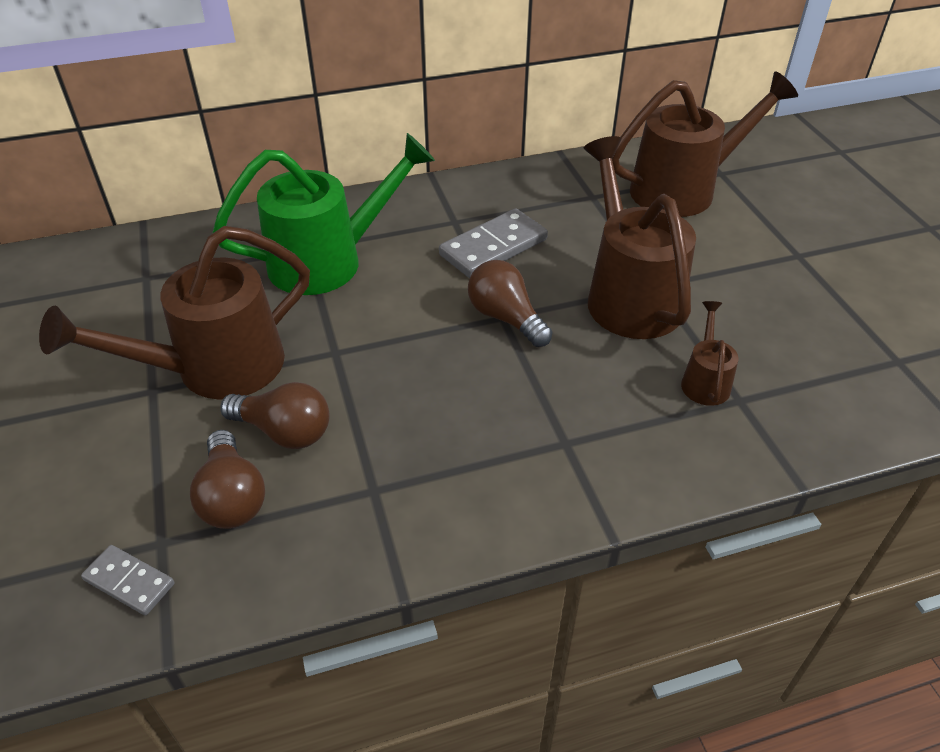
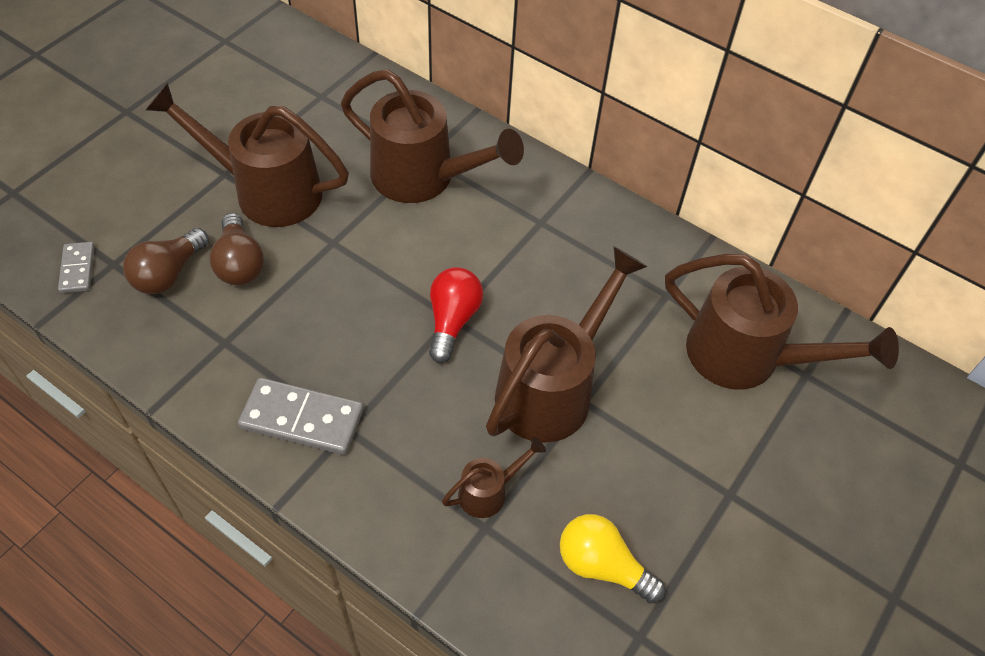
camera: 50 degrees right, 10 degrees up
(329, 261) = (423, 178): green watering can -> brown watering can
(493, 247) = (531, 265): grey domino -> grey domino (302, 419)
(505, 318) = (452, 320): brown light bulb -> red light bulb
(821, 350) = (602, 565): none -> yellow light bulb

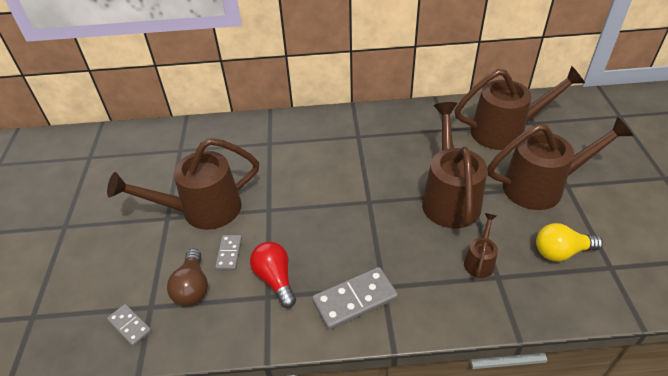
camera: 35 degrees left, 10 degrees down
(239, 263) = (229, 253): brown light bulb -> grey domino
(423, 178) = (280, 153): brown watering can -> brown watering can (541, 186)
(452, 320) = (371, 202): red light bulb -> red light bulb (275, 279)

